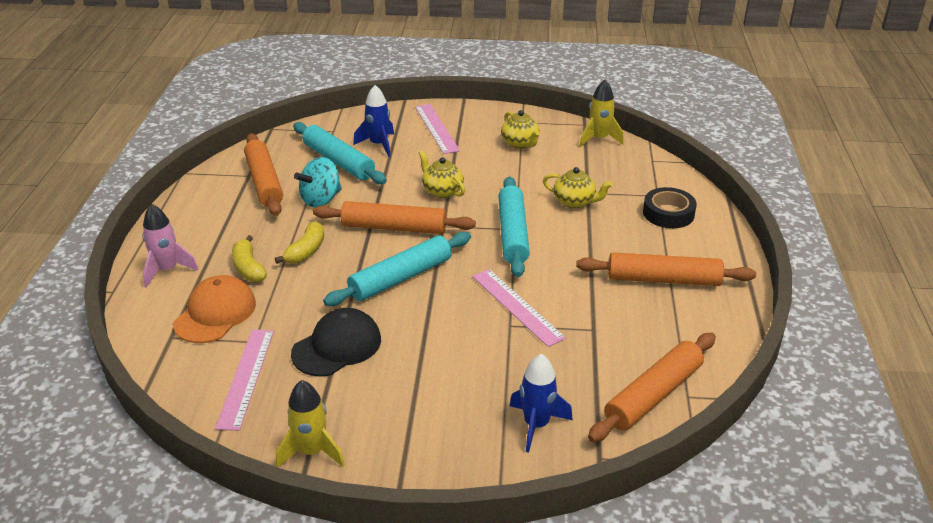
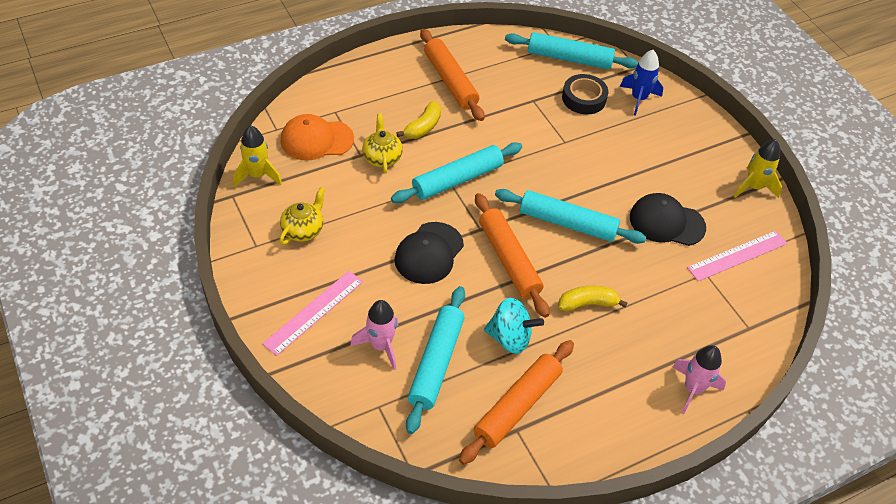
camera: 125 degrees left, 15 degrees up
(215, 313) = (704, 316): orange cap -> orange cap (316, 140)
(248, 268) = (640, 331): yellow banana -> yellow banana (423, 127)
(378, 145) = (380, 346): blue rocket -> pink rocket
(442, 191) = (429, 253): yellow teapot -> black cap
(517, 306) = (543, 145): pink ruler -> none
(653, 395) = (569, 58): orange rolling pin -> turquoise rolling pin
(668, 213) = (359, 99): black tape -> black tape (584, 98)

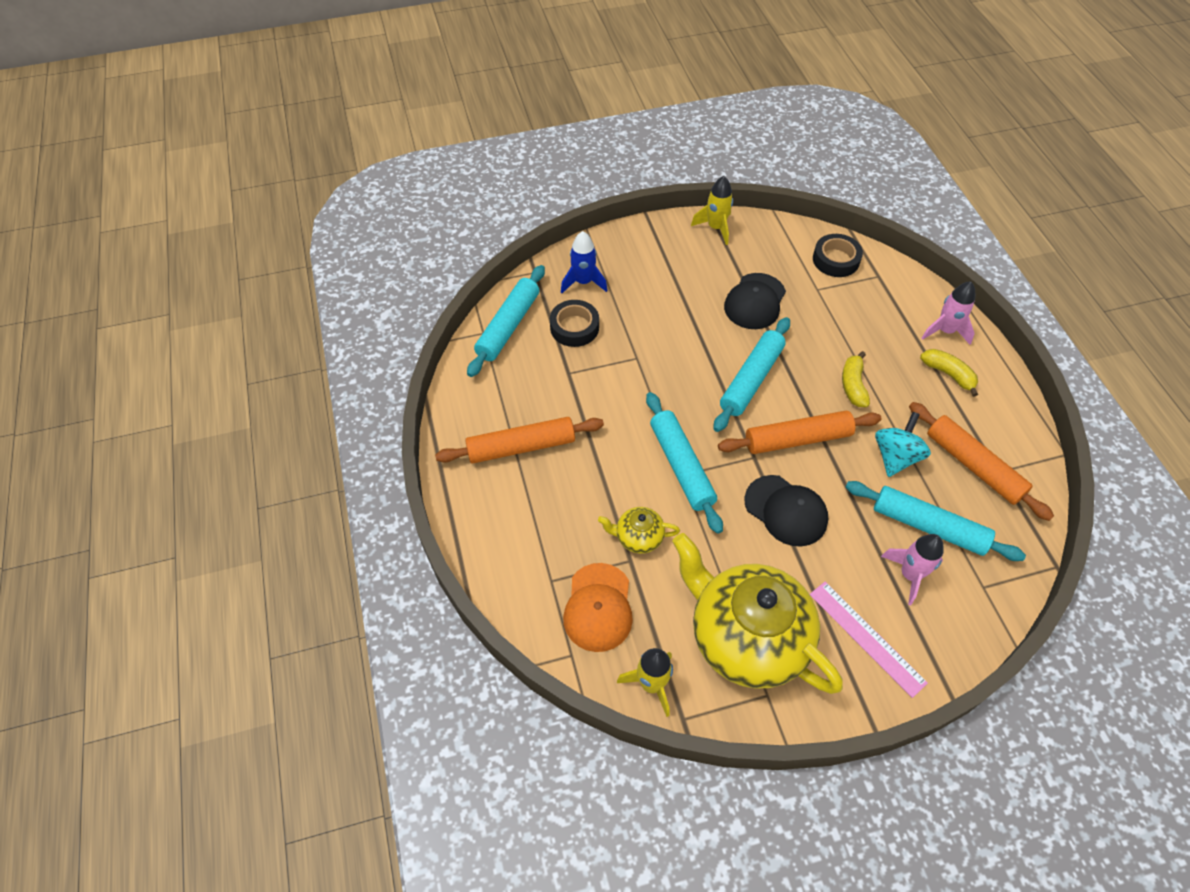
camera: 75 degrees left, 5 degrees up
(303, 230) = (746, 637): yellow teapot -> yellow teapot, size x2.35
(423, 127) = (594, 487): yellow banana -> yellow banana (948, 374)
(737, 255) = (797, 261): pink ruler -> none
(755, 289) = (835, 260): none -> black tape

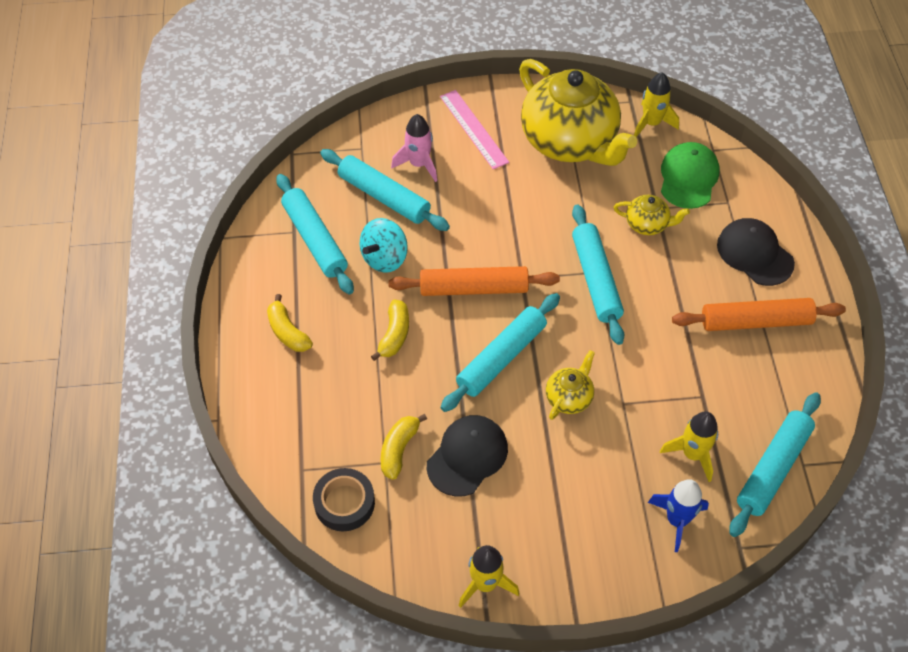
camera: 170 degrees left, 0 degrees up
(574, 327) = (692, 454): black tape -> yellow rocket
(598, 607) = (688, 177): orange cap -> green cap
(684, 356) = (569, 397): none -> yellow teapot
(786, 510) = (507, 227): black cap -> black cap (754, 254)
(810, 299) = (399, 449): none -> yellow banana
(945, 331) = (262, 382): pink rocket -> none
(973, 465) = (315, 240): orange rolling pin -> turquoise rolling pin

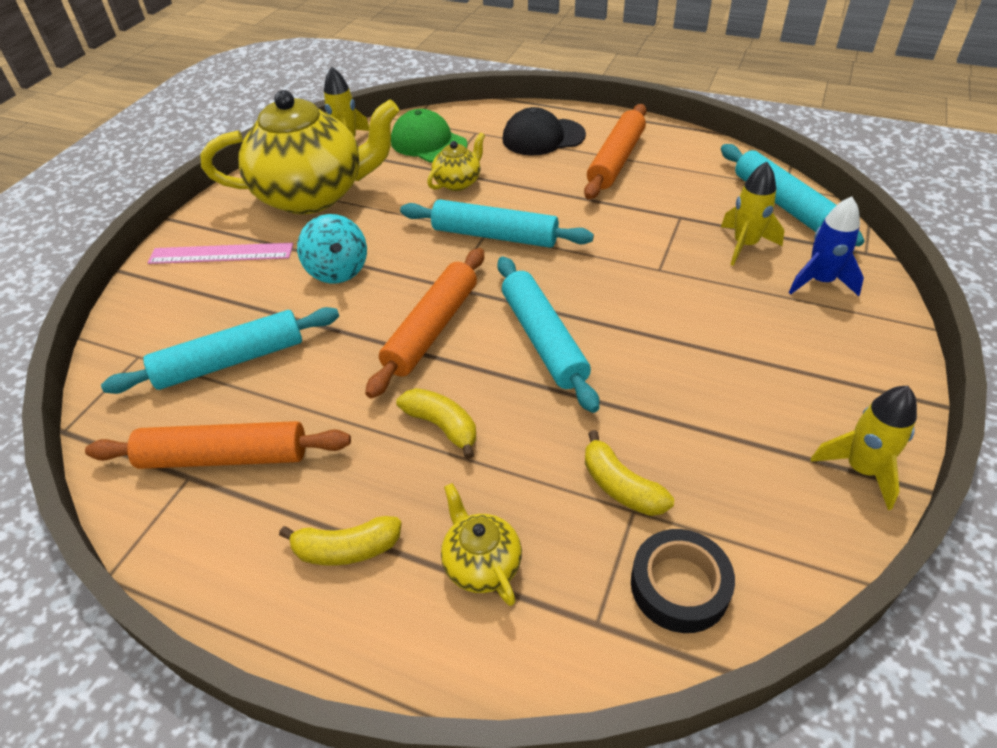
camera: 60 degrees left, 10 degrees down
(315, 240) = (224, 457): turquoise rolling pin -> orange rolling pin
(384, 258) = (320, 393): turquoise spinning top -> turquoise spinning top (337, 270)
(419, 164) = (218, 313): pink rocket -> none
(467, 456) = (665, 419): black cap -> none
(569, 397) = (629, 305): yellow teapot -> yellow teapot (481, 564)

